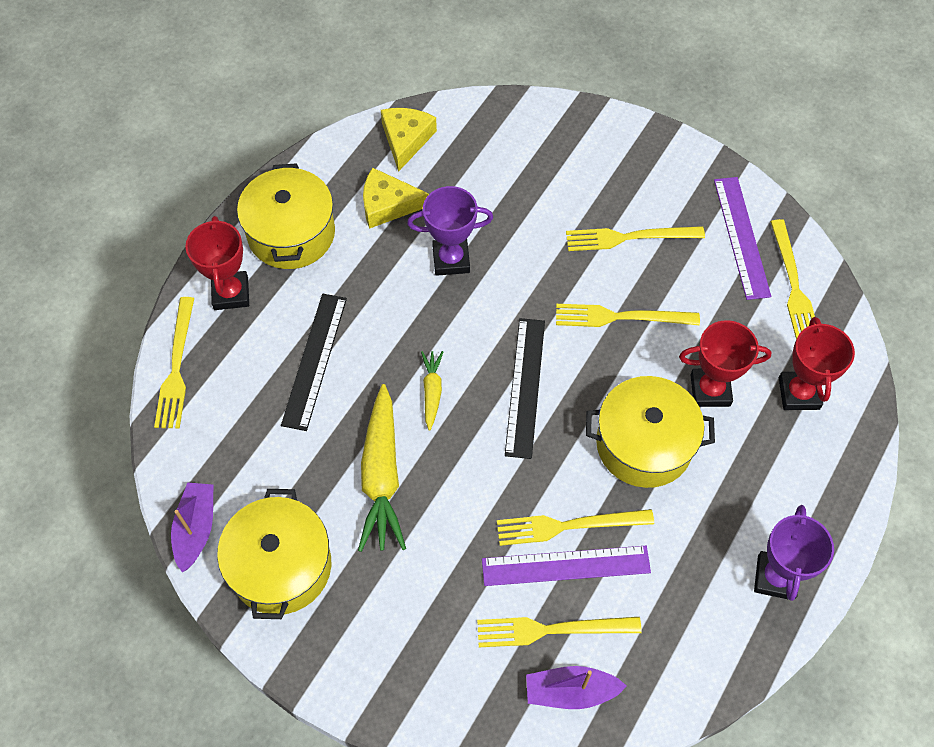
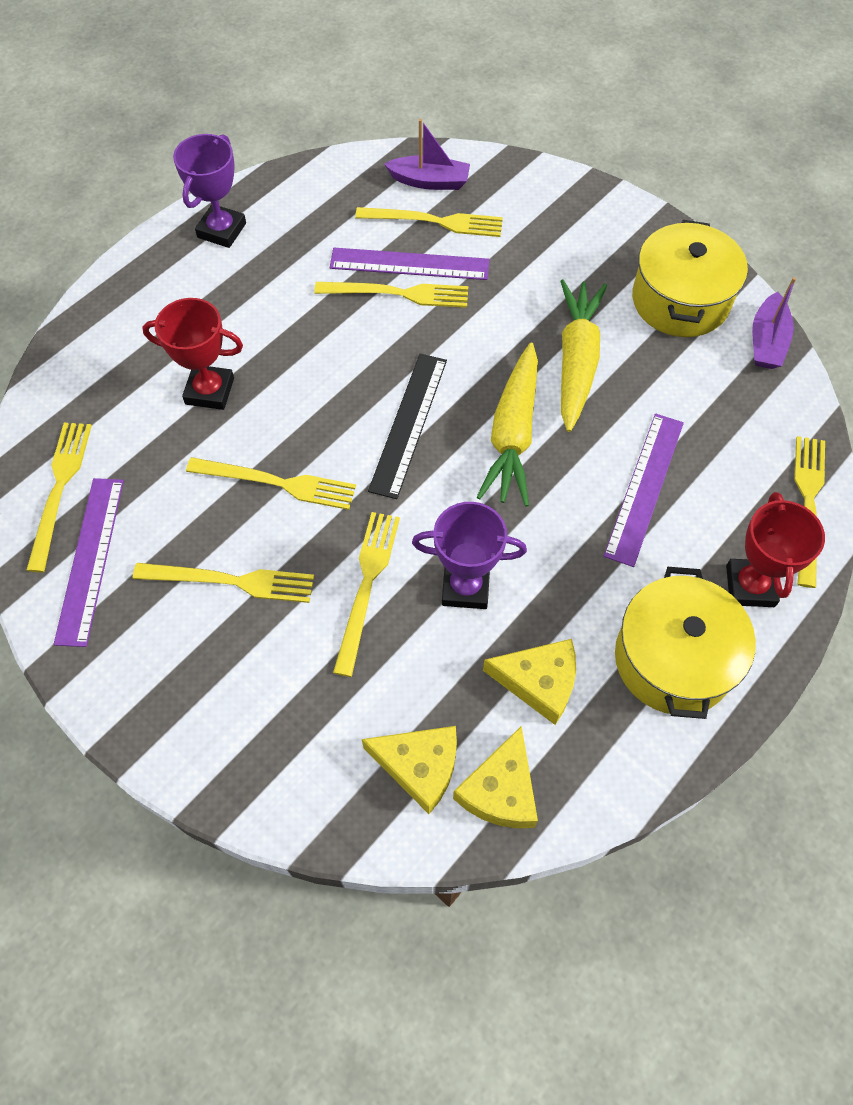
camera: 170 degrees left, 0 degrees up
(314, 360) = (645, 487): black ruler -> purple ruler
(432, 391) = (513, 434): yellow carrot -> yellow carrot, size x1.96
(461, 145) = (419, 766): none -> yellow cheese
(526, 250) = (367, 585): none -> yellow fork
(644, 444) = (300, 351): yellow pot -> none
(798, 393) = (118, 374): red trophy -> none

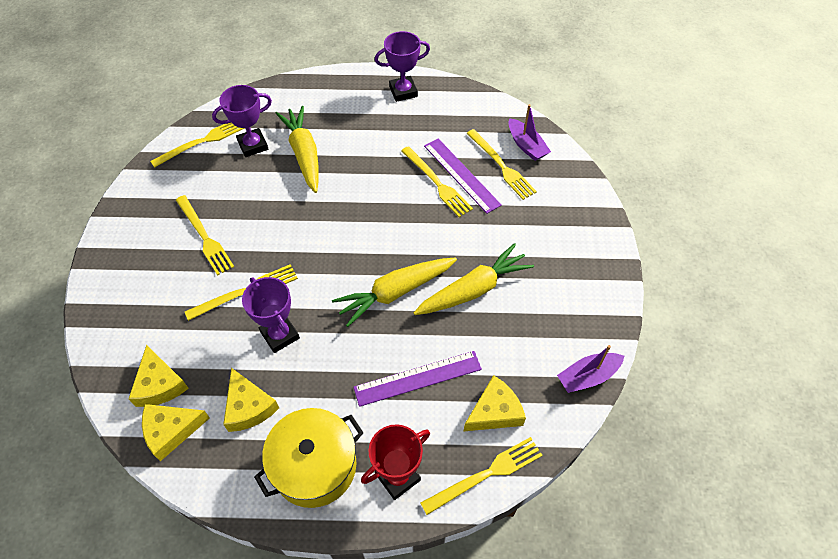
camera: 50 degrees right, 5 degrees down
(90, 559) = (174, 178): purple ruler -> none
(132, 436) = (253, 145): none -> purple trophy
(210, 391) = (304, 154): red trophy -> yellow carrot
(277, 483) = (275, 216): yellow fork -> none
(408, 424) = (358, 243): black ruler -> none
(680, 300) = (570, 312): yellow pot -> none
(742, 447) = (494, 411): none -> yellow cheese

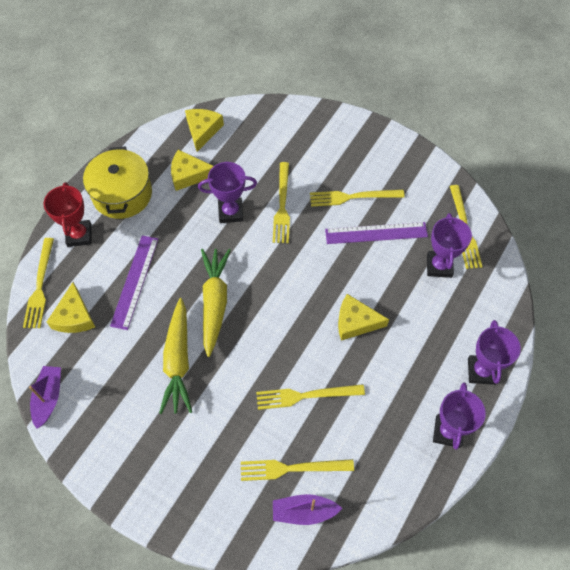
camera: 120 degrees right, 5 degrees up
(159, 384) = (240, 134): yellow cheese -> yellow cheese (355, 322)
(304, 154) = (405, 302): yellow carrot -> none
(339, 89) = (481, 371): none -> purple trophy
(461, 175) = (303, 424): purple ruler -> purple ruler (376, 233)

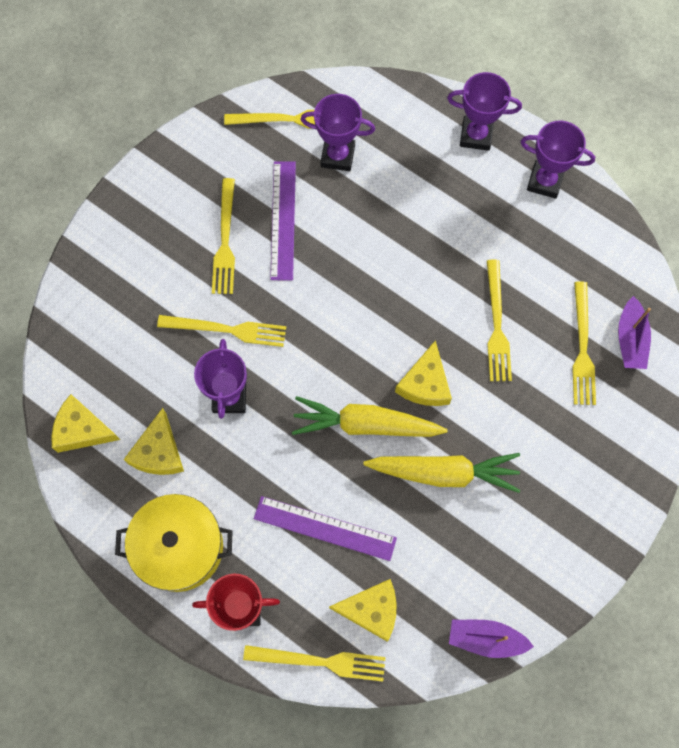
camera: 85 degrees left, 10 degrees up
(355, 322) = (405, 259): yellow cheese -> yellow cheese (425, 383)

